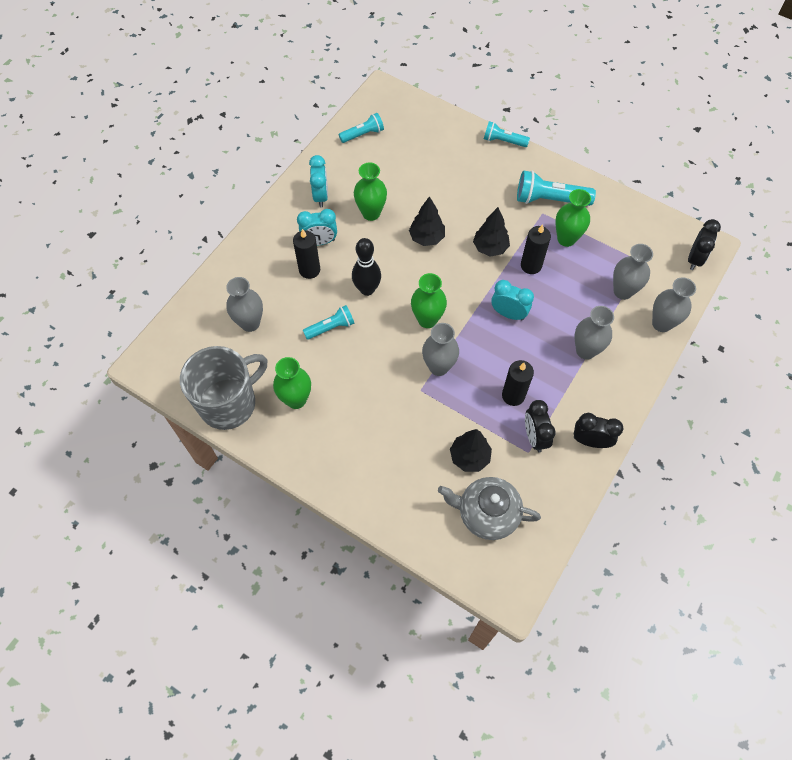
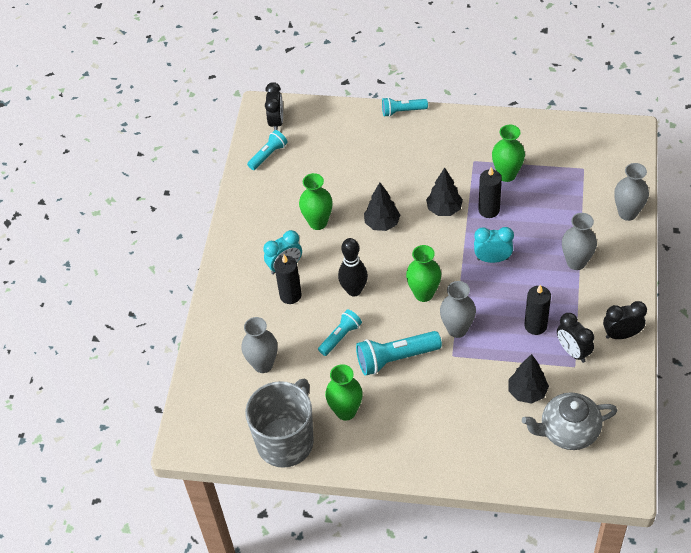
camera: 20 degrees left, 10 degrees down
(321, 196) = (261, 226): turquoise clock -> none
(549, 199) = (473, 146): turquoise flashlight -> turquoise flashlight (395, 358)
(622, 291) = (580, 199): grey vase -> none
(694, 259) = (626, 147): black clock -> black clock (276, 122)

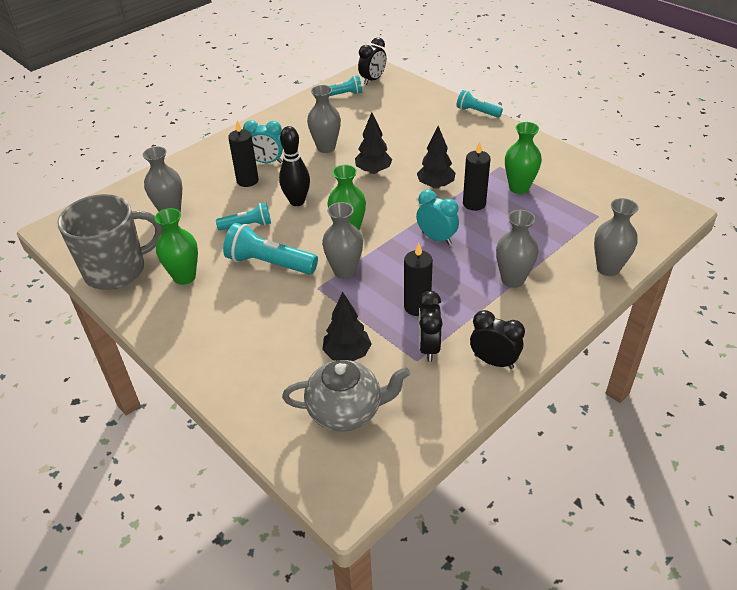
camera: 35 degrees right, 10 degrees down
(318, 222) = (326, 148): green vase -> grey vase
(568, 431) = (346, 411): grey teapot -> grey teapot turned 150 degrees clockwise

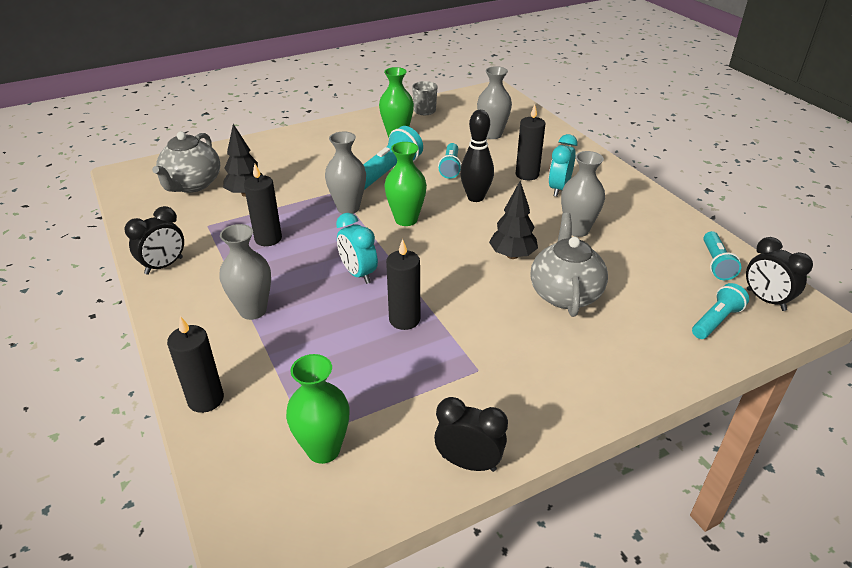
camera: 105 degrees right, 5 degrees down
(117, 270) = (424, 111): grey mug -> grey mug, size x0.45
(406, 145) = (565, 293): none -> grey teapot
(429, 347) = (215, 234): black clock -> black clock (468, 463)
(435, 185) = (459, 297): black tree -> none
(436, 238) = (358, 274): turquoise clock -> turquoise clock turned 90 degrees clockwise
(477, 112) = (646, 391): turquoise flashlight -> turquoise flashlight (716, 320)
(519, 188) = (416, 373): green vase -> green vase (323, 449)
(608, 268) = (205, 399): grey vase -> black candle

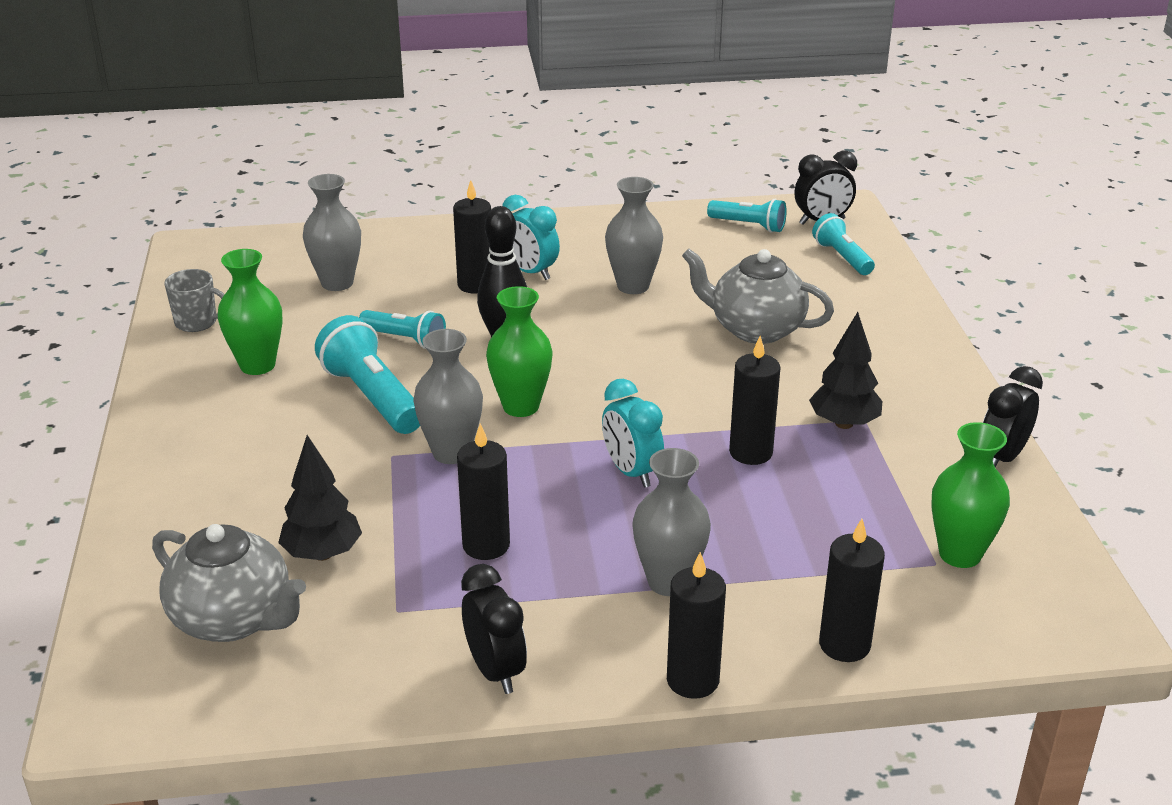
camera: 70 degrees left, 5 degrees down
(163, 337) = (692, 680): none -> black candle
(358, 274) = (631, 472): turquoise clock -> turquoise clock turned 75 degrees clockwise
(512, 255) = (659, 344): black tree -> black tree (844, 423)

